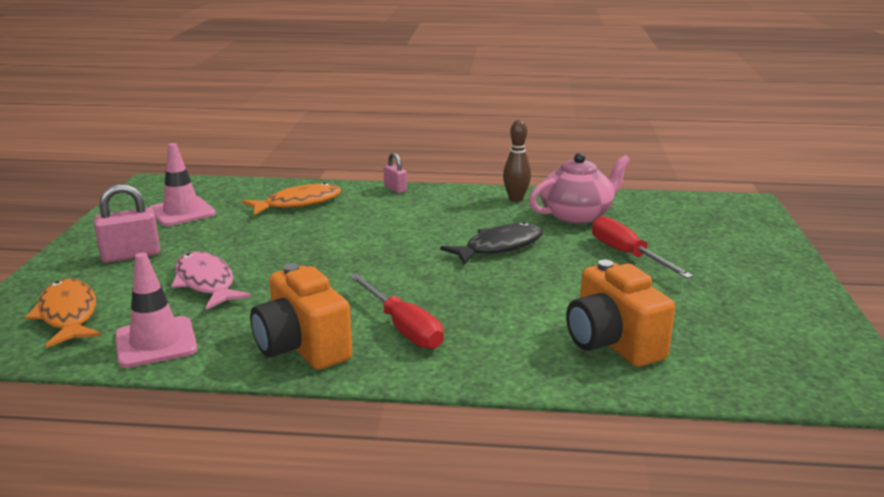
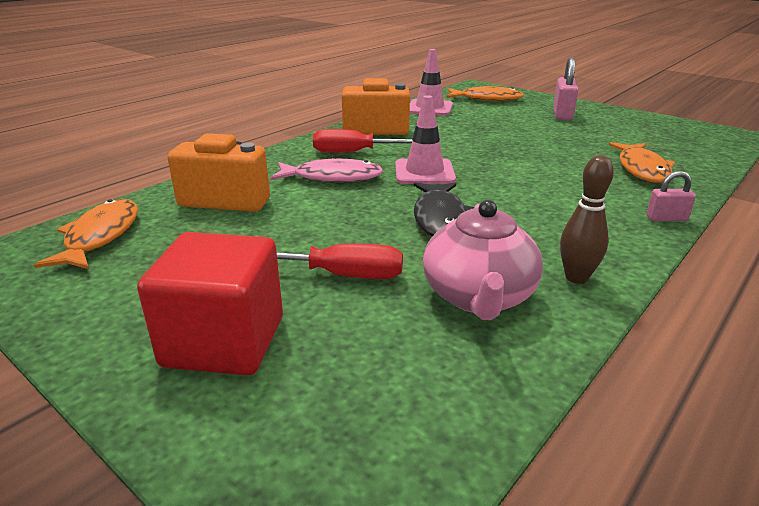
camera: 125 degrees right, 5 degrees up
(182, 212) = (644, 133): pink traffic cone -> pink traffic cone (424, 172)
(206, 283) = (494, 124): pink fish -> pink fish (332, 177)
(730, 258) = (224, 342): none -> red cube
(763, 364) = (100, 236): none -> orange fish

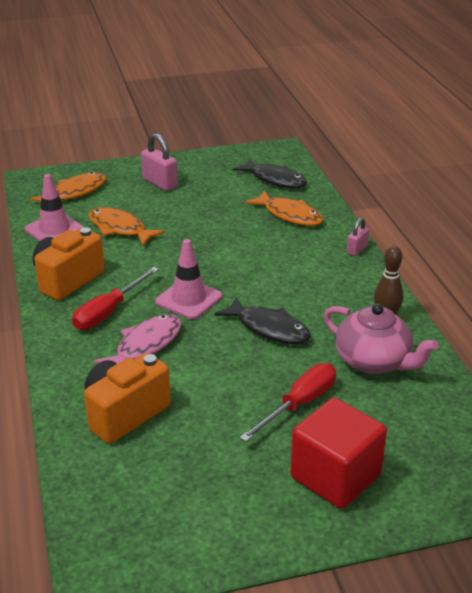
camera: 55 degrees left, 5 degrees up
(100, 236) = (122, 503): orange fish -> orange fish (119, 228)
(680, 147) = (275, 179): none -> black fish

